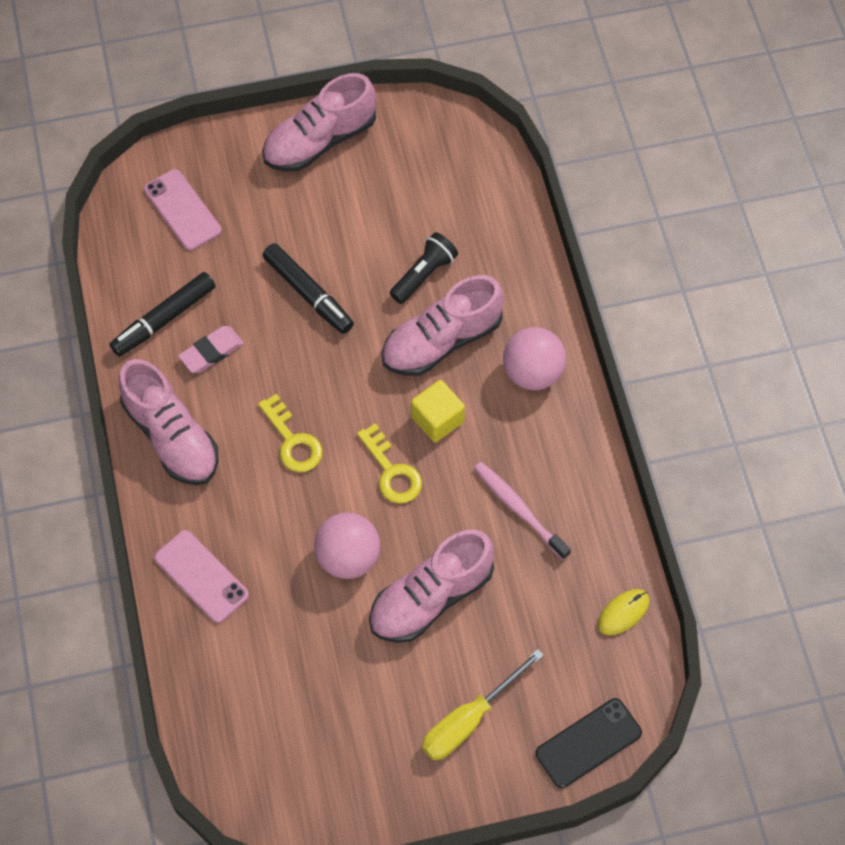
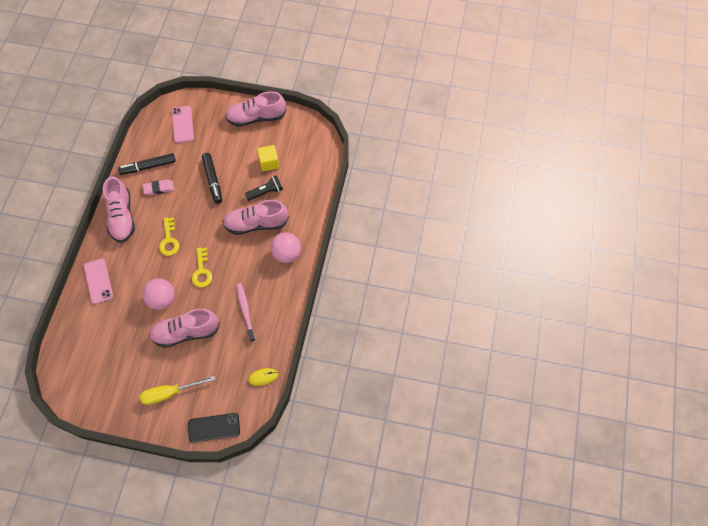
camera: 25 degrees right, 0 degrees up
(437, 419) = (234, 257): yellow cube -> yellow cube (269, 163)

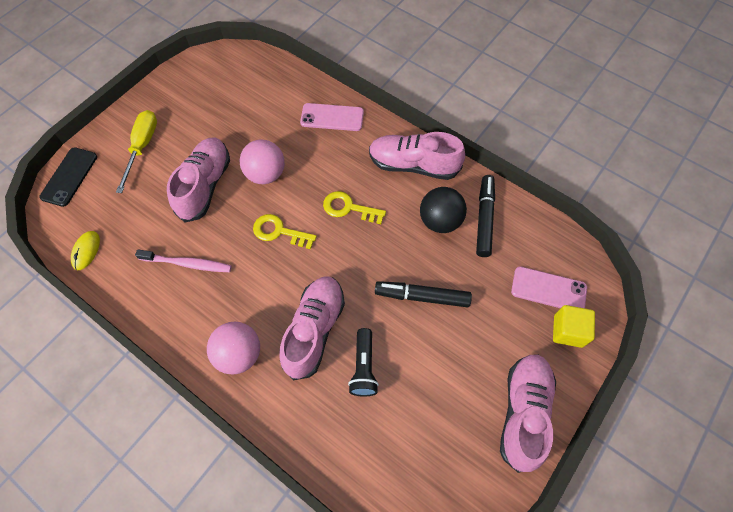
camera: 115 degrees right, 0 degrees up
(159, 188) = (440, 221): pink eraser -> black ball
(269, 163) = (418, 396): yellow cube -> yellow cube (568, 331)

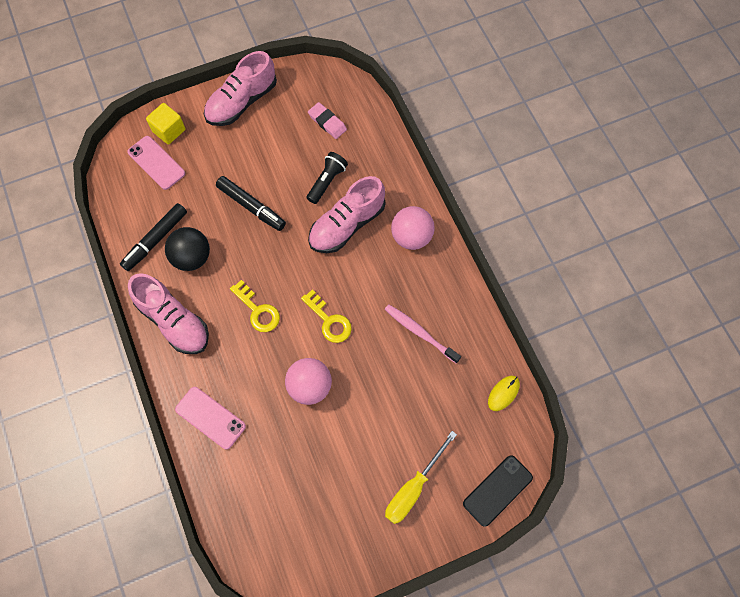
camera: 150 degrees left, 5 degrees up
(205, 186) = (371, 405): pink shoe -> none
(409, 444) = (327, 122): none -> pink eraser

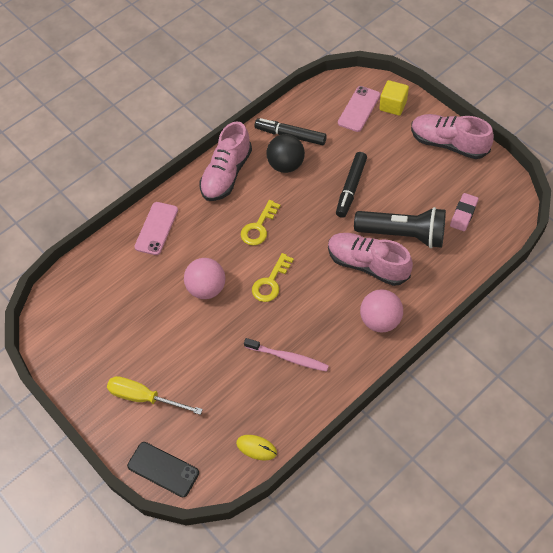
camera: 75 degrees right, 10 degrees down
(327, 181) = (403, 234): black flashlight -> black flashlight, size x1.74
(420, 332) = (288, 357): pink toothbrush -> pink toothbrush turned 90 degrees clockwise

